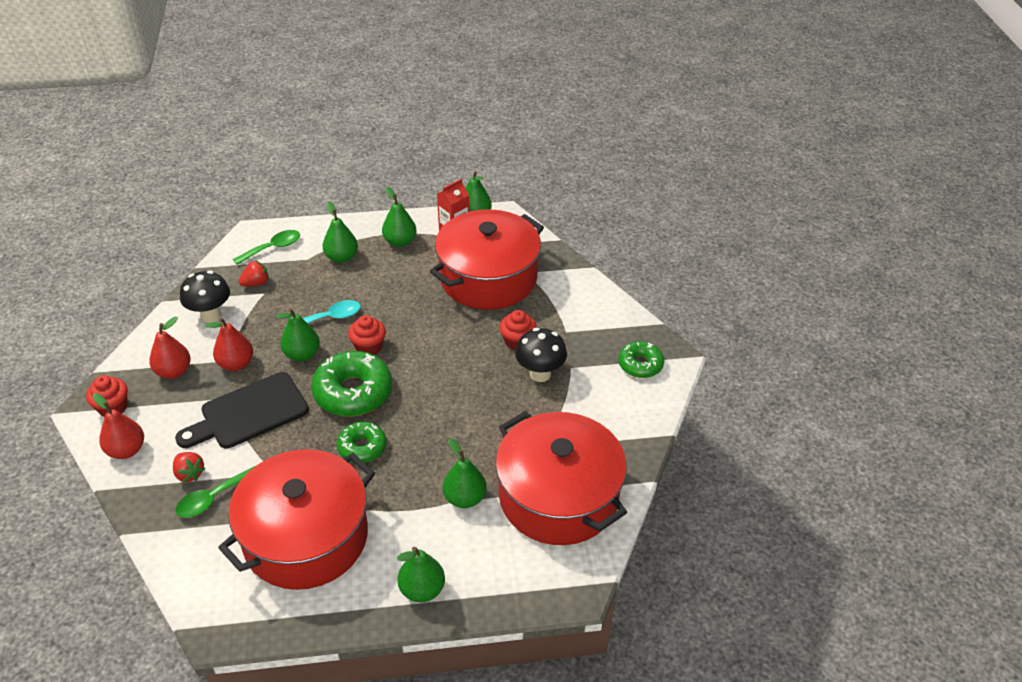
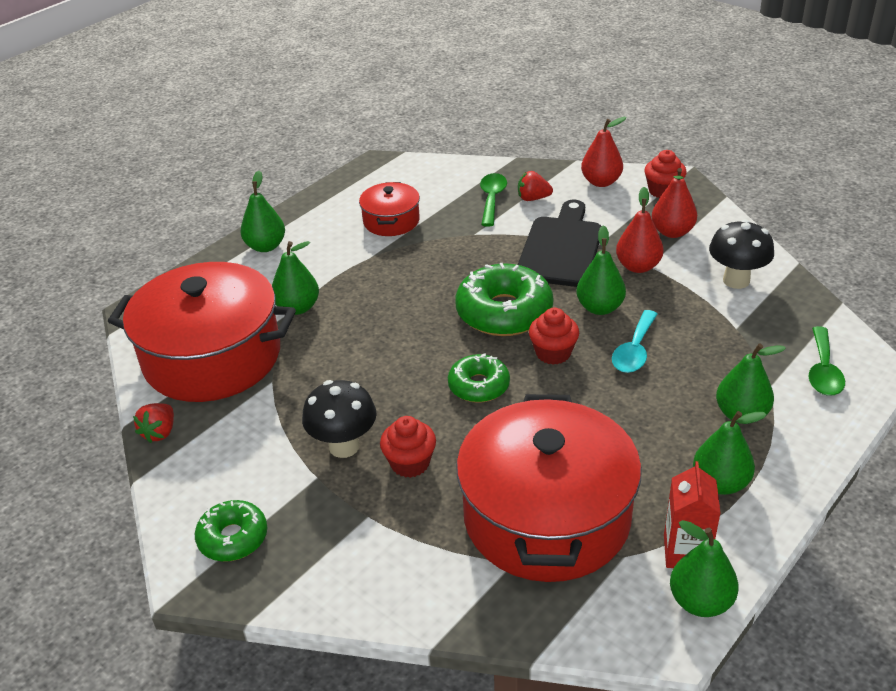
camera: 140 degrees right, 5 degrees down
(256, 283) = (761, 329): red strawberry -> red strawberry (160, 432)
(306, 537) = (391, 221): red pot -> red pot, size x0.48
(362, 447) = (432, 285): green donut -> green donut (479, 386)

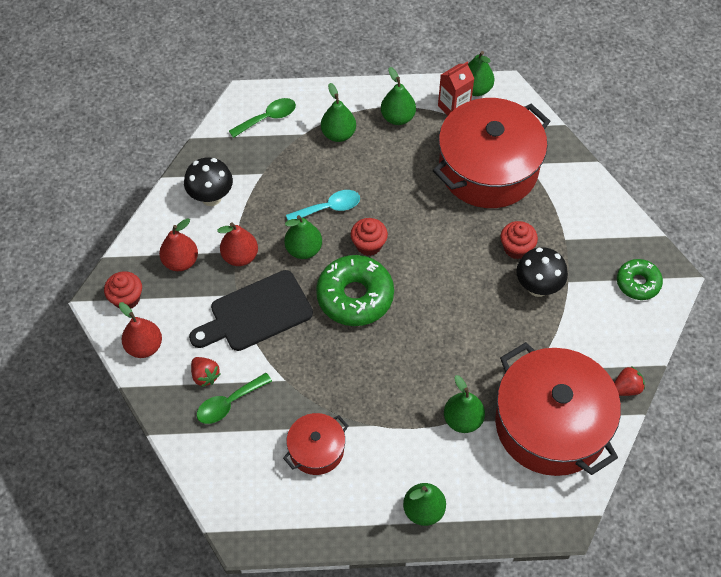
camera: 135 degrees left, 20 degrees up
(479, 386) = (431, 261): green donut -> none

